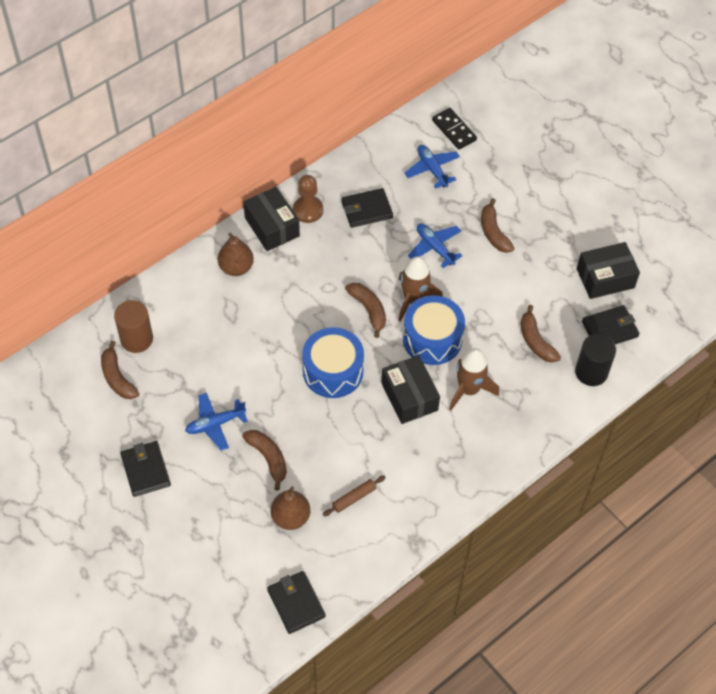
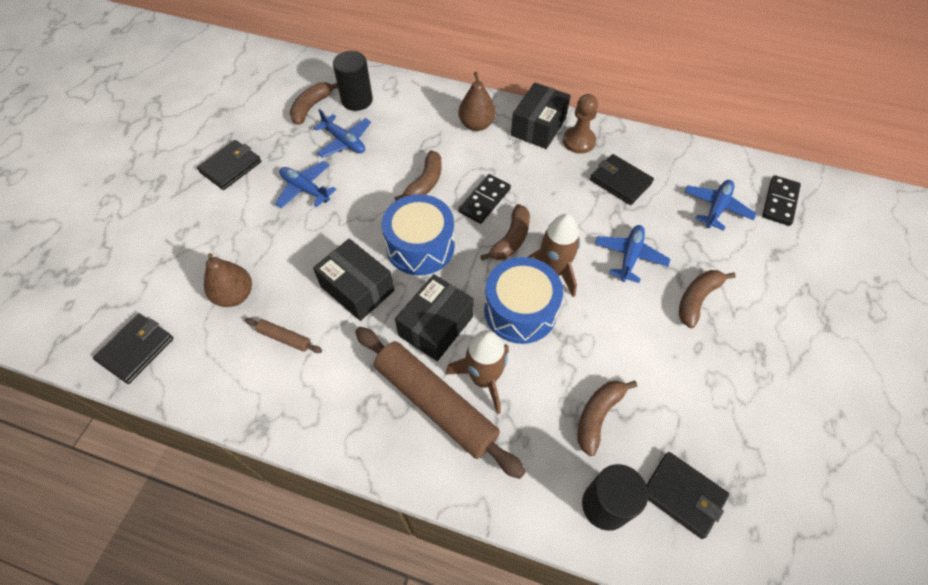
camera: 60 degrees right, 0 degrees up
(136, 339) = (357, 100): brown cylinder -> black cylinder
(181, 371) = (344, 141): none -> blue plane
(268, 458) = (291, 245): brown banana -> brown banana (425, 183)
(320, 306) = (484, 200): none -> black domino
(468, 427) = (435, 404): none -> brown rolling pin
(605, 278) = (748, 450): black box -> black box (357, 288)

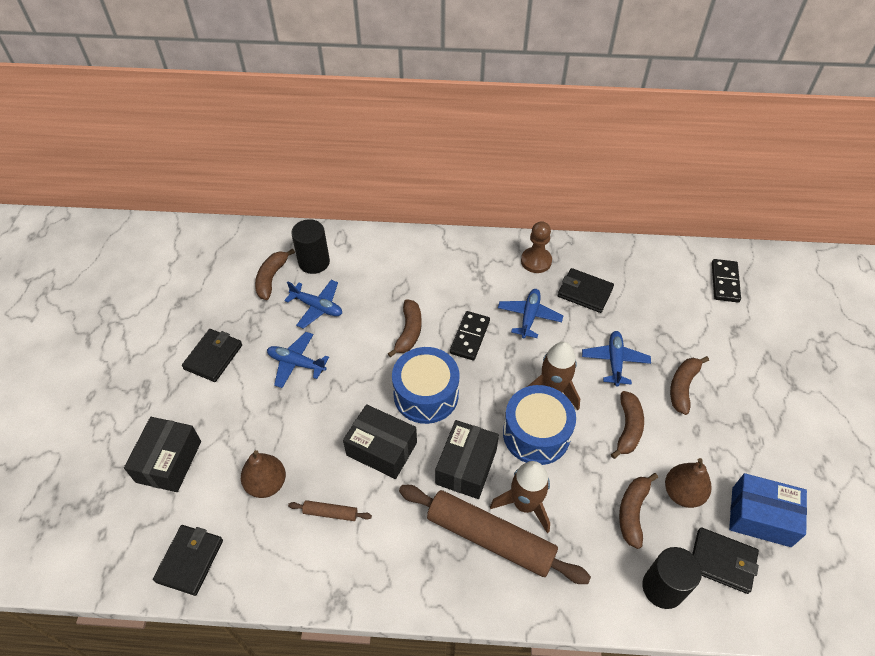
camera: 15 degrees left, 5 degrees down
(476, 124) = (437, 264): brown pear -> brown pear (682, 493)
(511, 239) = (506, 369): brown banana -> brown banana (628, 428)
(538, 126) = (495, 254): black box -> black box (169, 461)
(716, 208) = (674, 299): blue plane -> blue plane (529, 316)
(744, 458) = (761, 516): none -> blue box

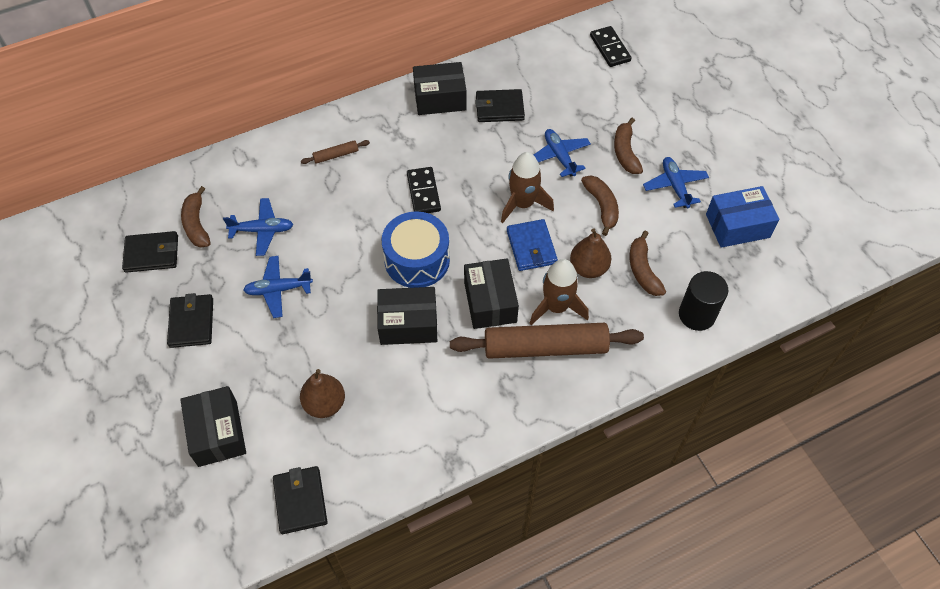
camera: 30 degrees left, 5 degrees up
(314, 262) = (229, 190): black cylinder -> none
(330, 513) = (399, 398): brown rolling pin -> brown rolling pin (336, 155)
(409, 332) = (365, 213): brown banana -> none
(529, 316) = (464, 151): blue plane -> blue plane (675, 186)
(536, 261) = (440, 98): brown pawn -> black box
(536, 434) = (531, 247): blue drum -> blue wallet
(682, 493) = (672, 237): brown pear -> brown pear (588, 268)
(722, 561) = (728, 273): black wallet -> black wallet (152, 254)

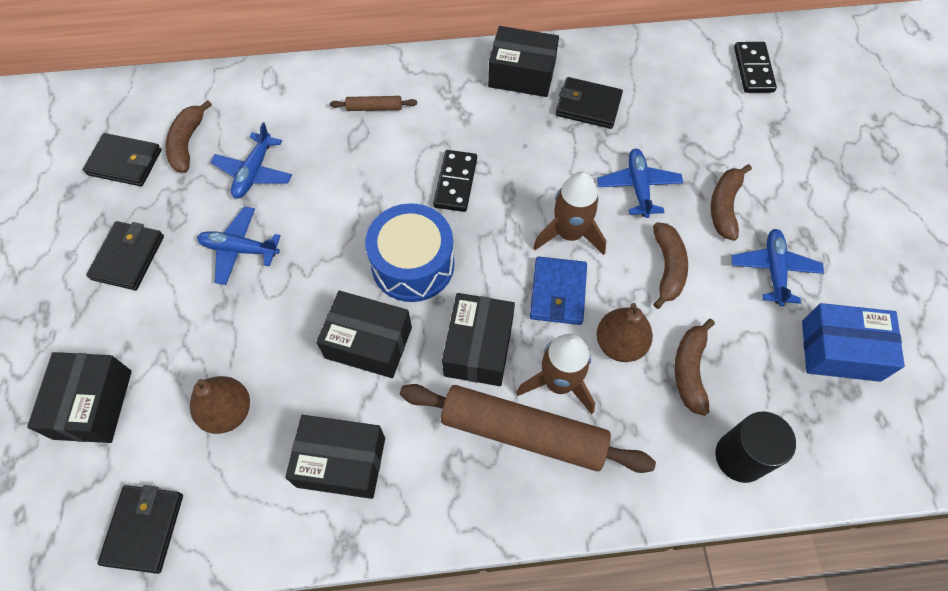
camera: 20 degrees right, 5 degrees up
(262, 230) = (254, 172): blue plane -> blue plane turned 90 degrees clockwise
(425, 409) = (341, 462): none -> black box

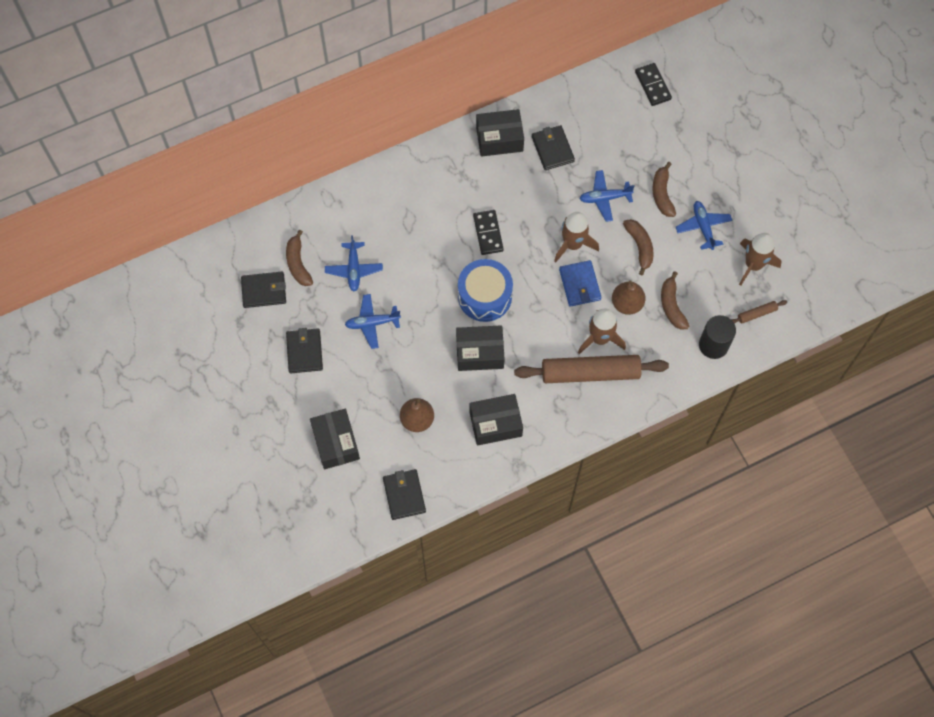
camera: 20 degrees left, 5 degrees up
(374, 108) = (411, 197): brown rolling pin -> brown rolling pin (757, 314)
(478, 347) = (545, 334): black box -> none
(588, 106) = (552, 149): black wallet -> black wallet turned 75 degrees clockwise
(638, 187) = (604, 198): blue plane -> blue plane turned 75 degrees counterclockwise
(840, 350) = (753, 265): blue box -> brown rocket

